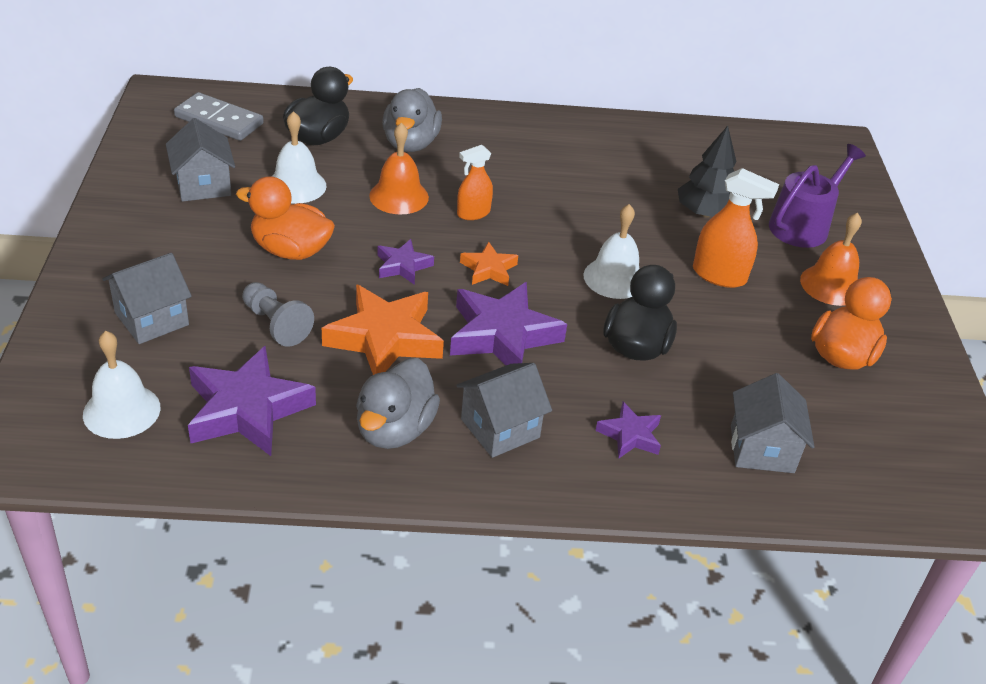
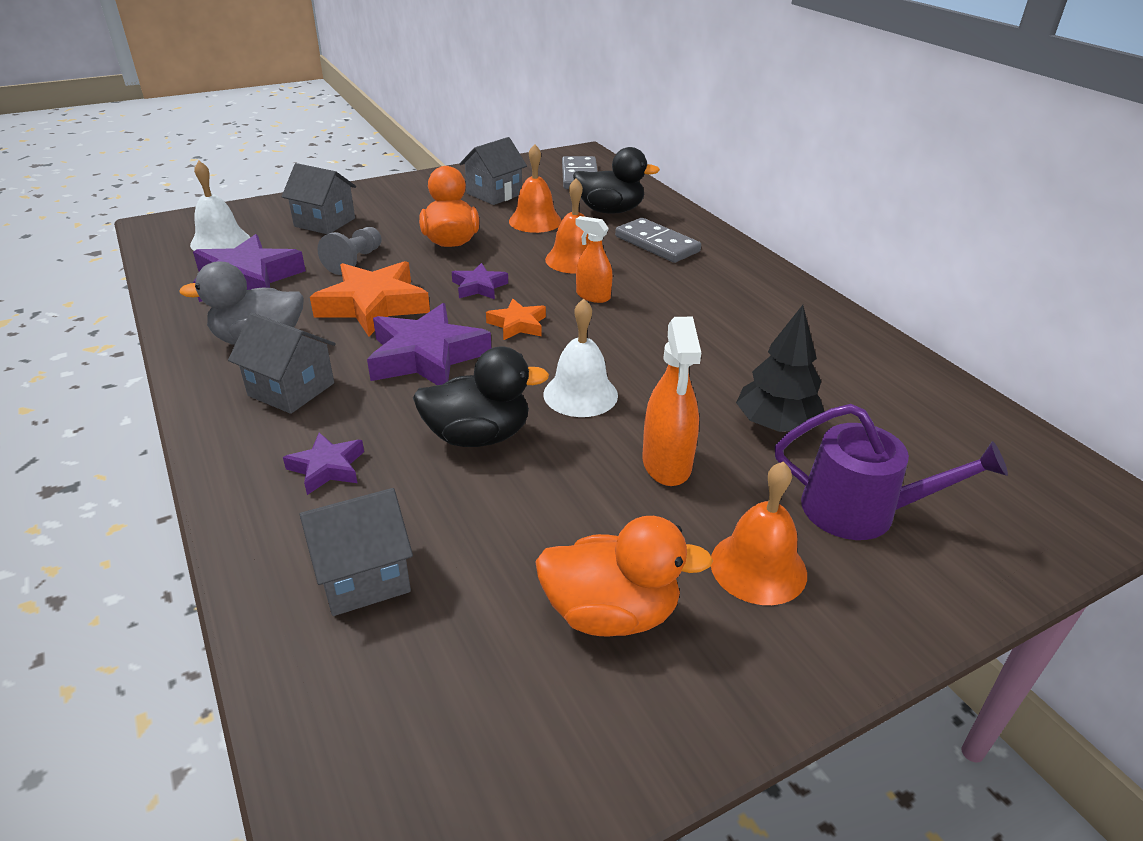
camera: 65 degrees right, 5 degrees down
(296, 186) = (535, 221): white bell -> orange bell
(410, 143) = (656, 244): grey duck -> grey domino

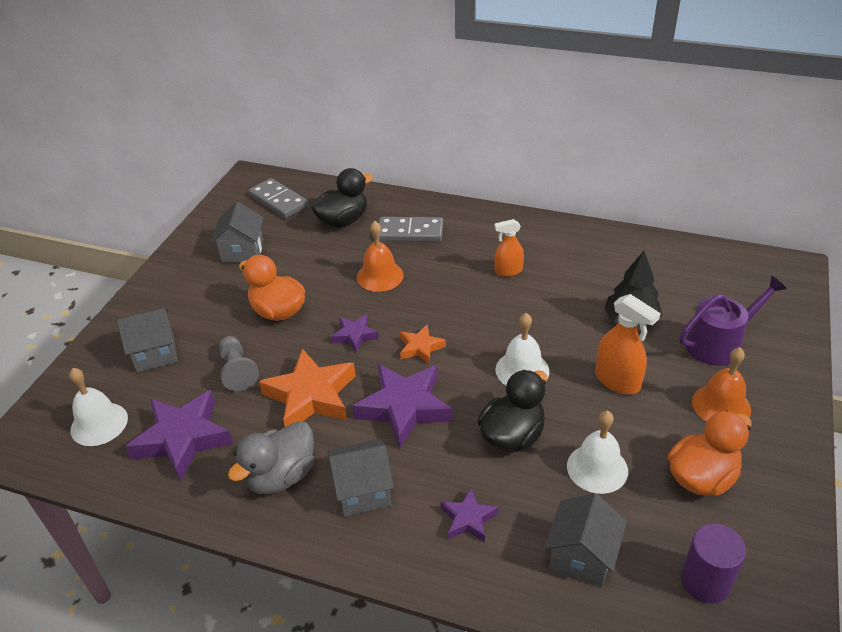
camera: 40 degrees left, 5 degrees up
(438, 709) = (705, 581): none -> purple cylinder
(511, 518) = (597, 468): none -> white bell
(535, 221) = (308, 259): orange bell -> none
(593, 296) = (431, 297): orange spray bottle -> orange spray bottle (508, 271)

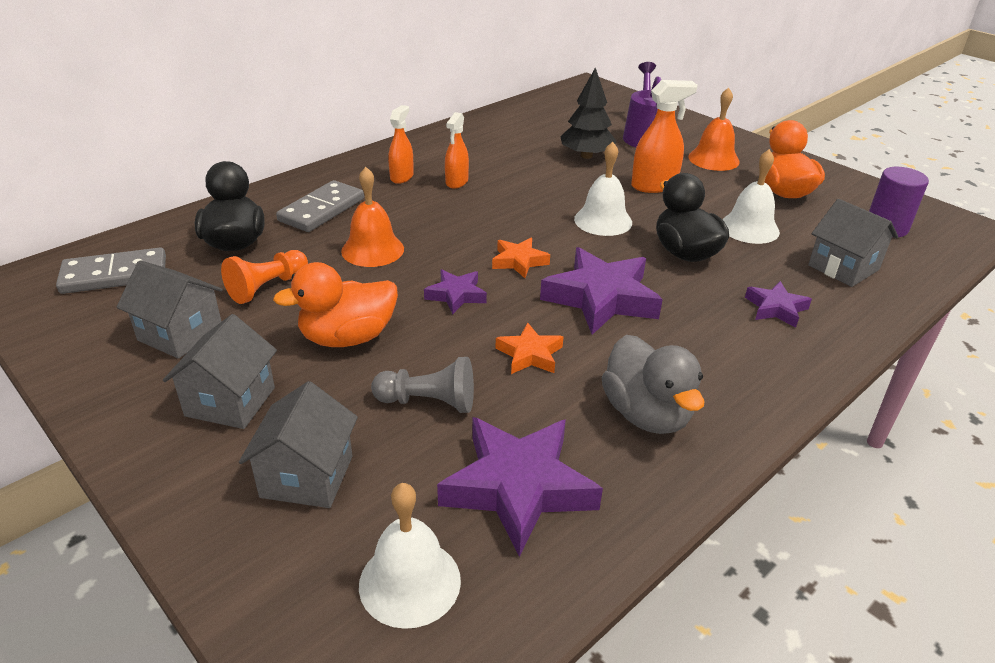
camera: 65 degrees left, 5 degrees down
(306, 257) = (267, 287): none -> orange pawn
(311, 396) = (530, 354): orange star -> orange star, size x0.53
(363, 491) = (705, 360): grey house -> grey house (230, 401)
(489, 243) = (402, 177): none -> orange spray bottle

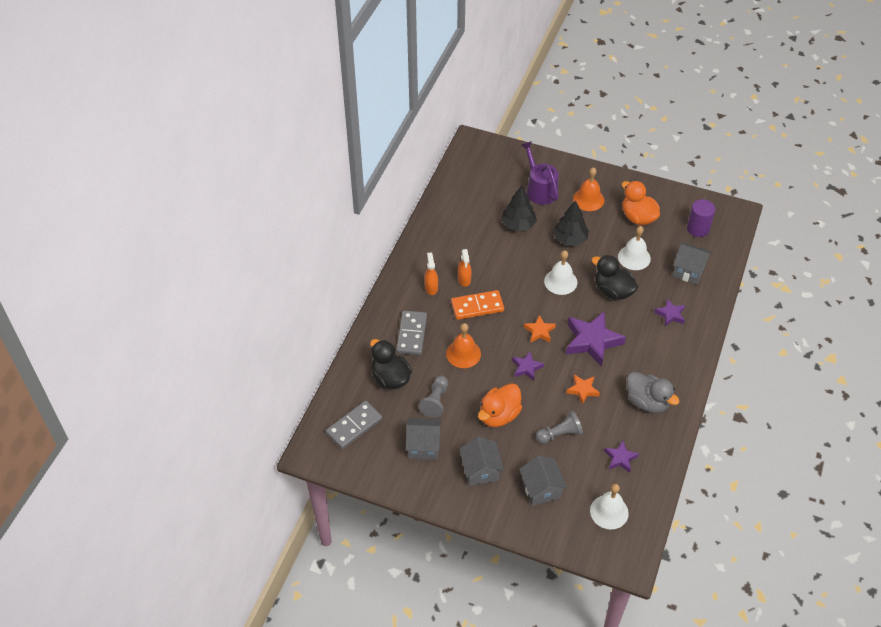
camera: 25 degrees left, 15 degrees up
(267, 287) = (435, 401): orange pawn -> grey pawn
(448, 210) = (477, 306): none -> orange domino
(518, 488) = (620, 458): purple star -> purple star, size x0.53
(654, 186) = (570, 239): orange spray bottle -> black tree

